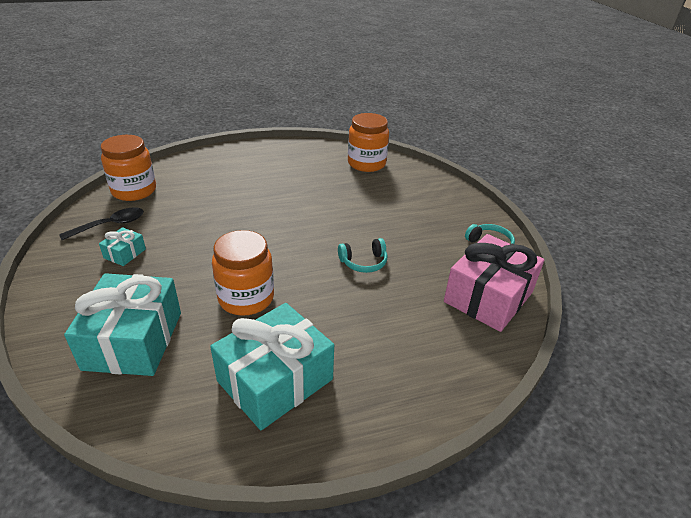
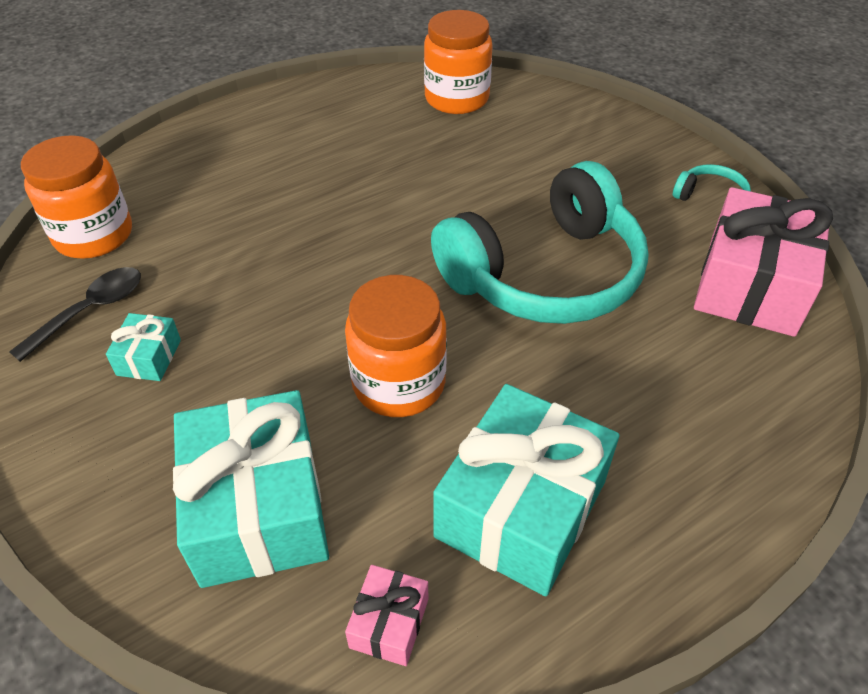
camera: 15 degrees left, 10 degrees up
(165, 417) = (389, 623): none -> pink gift
(363, 262) = (545, 274): turquoise headphones -> turquoise headphones, size x2.49

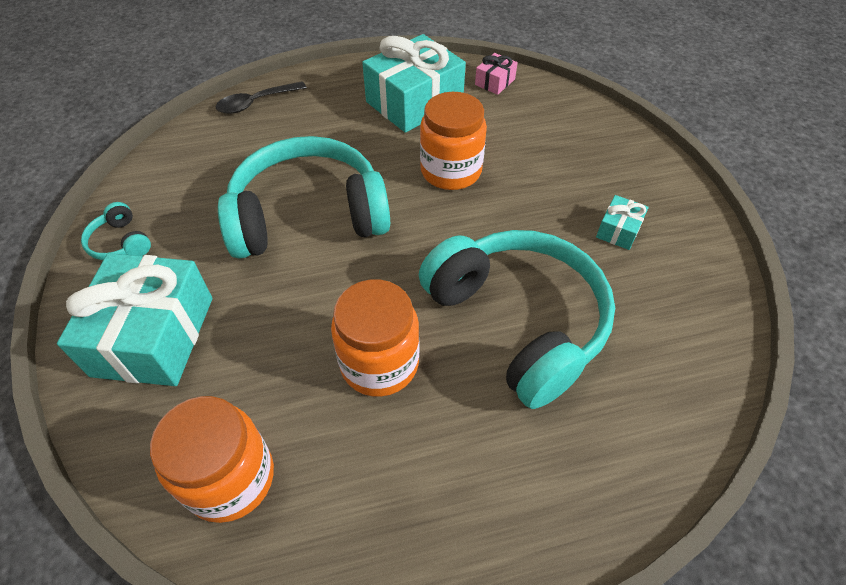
camera: 160 degrees left, 5 degrees up
(90, 311) = (672, 281): black spoon -> black spoon (256, 103)
(94, 235) = (689, 368): orange jar -> orange jar (379, 363)
(258, 508) = (549, 132): turquoise gift -> turquoise gift (154, 336)
(267, 232) = (518, 322): none -> turquoise headphones
(751, 285) = (179, 170): pink gift -> none

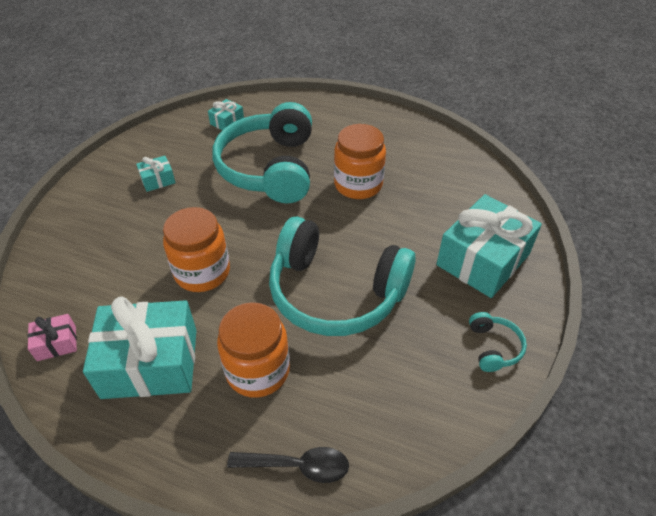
camera: 145 degrees left, 5 degrees down
(230, 478) = (460, 176): orange jar -> orange jar (258, 370)
(669, 369) = (227, 122): none -> turquoise gift

